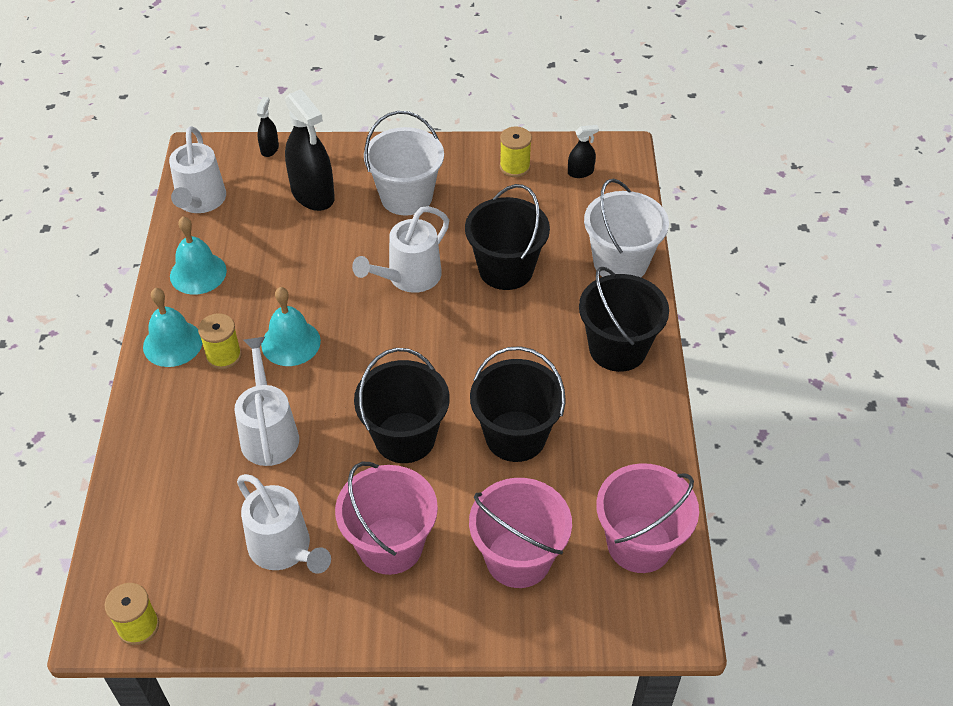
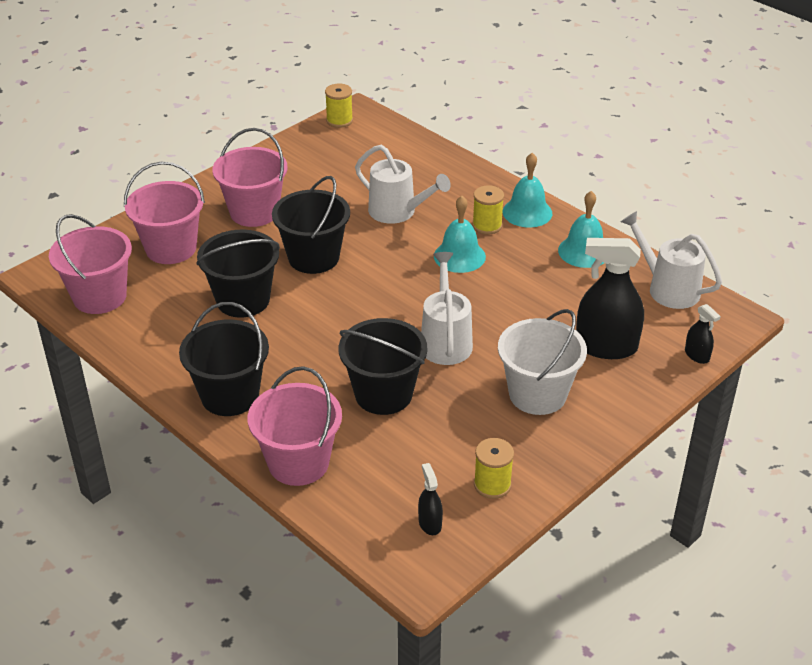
camera: 135 degrees right, 10 degrees down
(285, 549) = (310, 179): white watering can -> none
(580, 172) = (430, 523): black spray bottle -> black spray bottle turned 135 degrees clockwise
(620, 263) = (298, 462): white bucket -> pink bucket

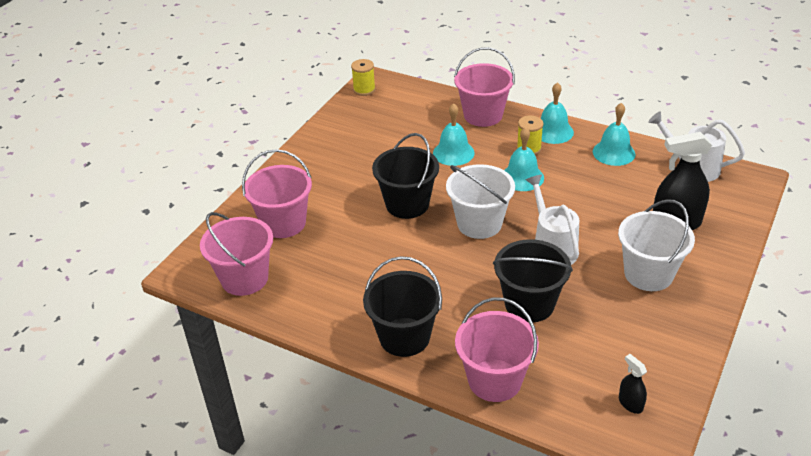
camera: 15 degrees left, 0 degrees up
(243, 300) = (369, 253): black bucket -> none
(254, 212) = (337, 177): pink bucket -> pink bucket (483, 115)
(380, 296) = (479, 223): none -> white bucket
(398, 212) = (453, 153): white watering can -> turquoise bell
(492, 485) = (659, 357): yellow spool -> none
(697, 355) = (745, 214): black spray bottle -> none

